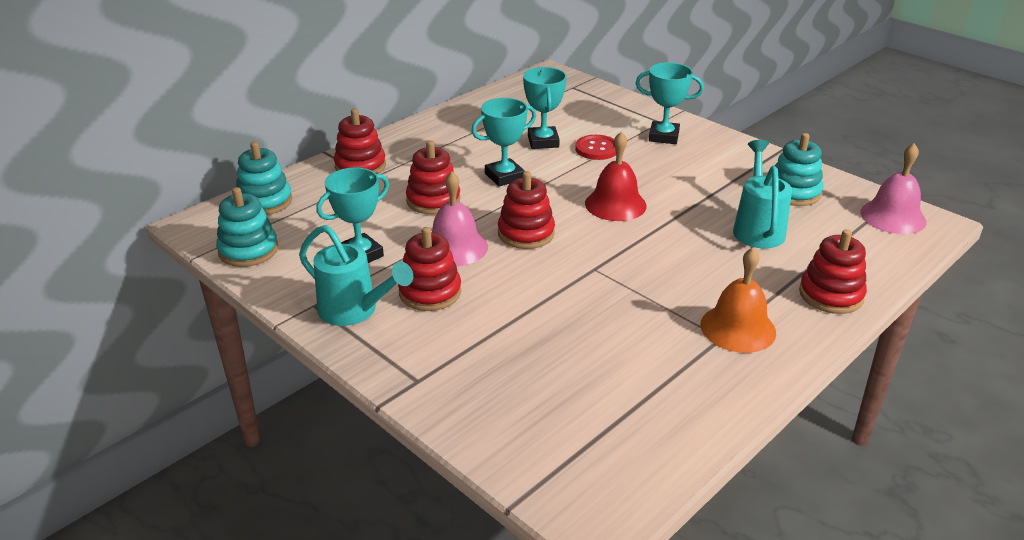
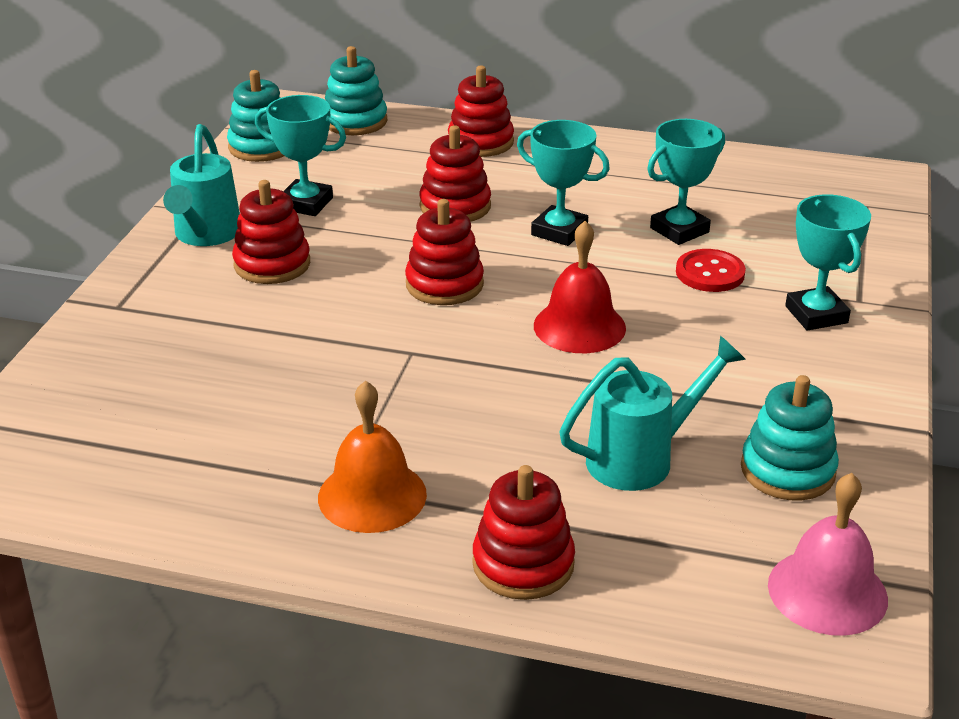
camera: 60 degrees right, 0 degrees up
(455, 247) = (372, 250): pink bell -> none

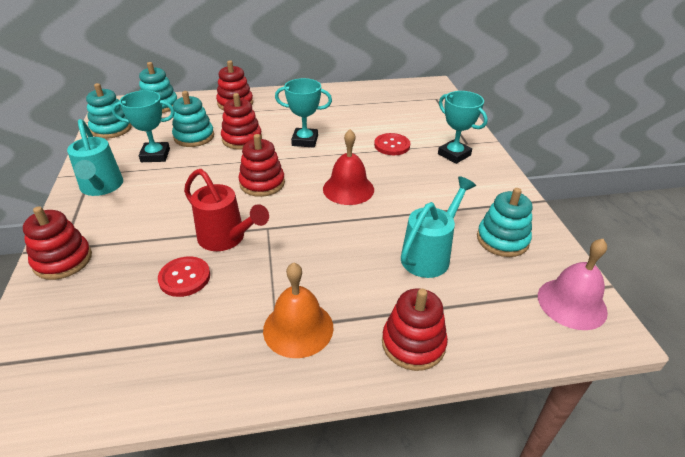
camera: 25 degrees left, 5 degrees up
(256, 388) = (184, 278): none -> red button
(272, 264) = (153, 195): red stacking toy -> red stacking toy (63, 260)
(342, 352) = (226, 239): none -> red watering can
(380, 186) = (194, 137): none -> turquoise stacking toy
(679, 230) = (363, 127): turquoise trophy -> none

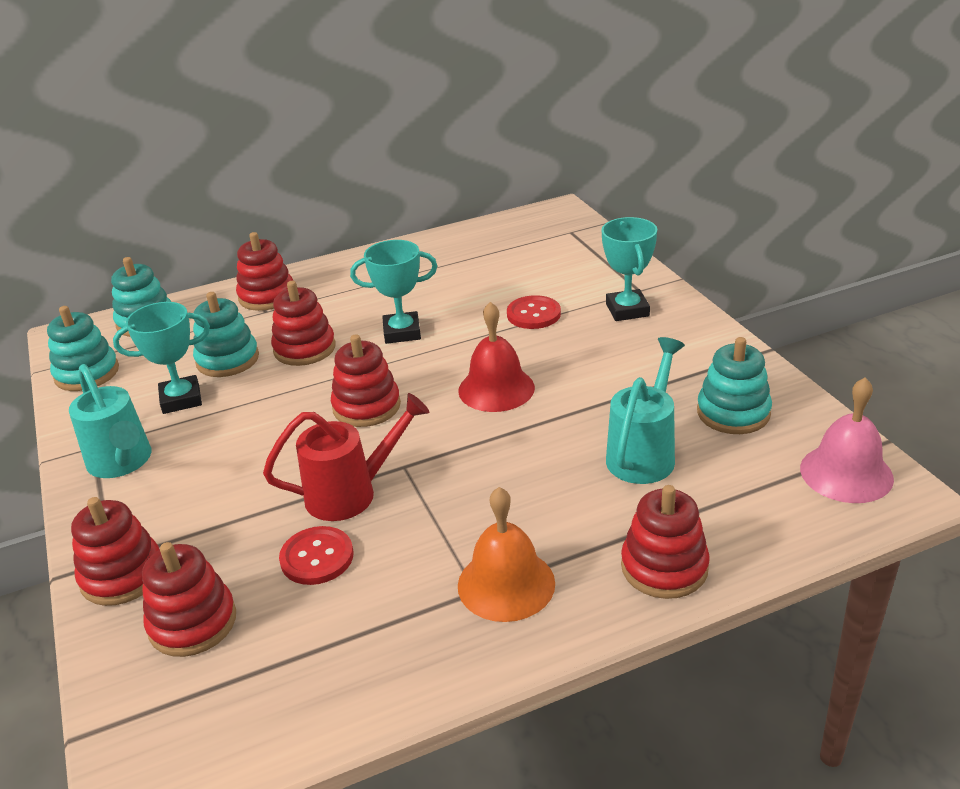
camera: 10 degrees left, 5 degrees down
(87, 304) = (192, 622): none -> red stacking toy
(226, 239) = (351, 493): red watering can -> red watering can turned 45 degrees counterclockwise
(454, 154) = (627, 310): turquoise trophy -> turquoise trophy turned 45 degrees clockwise

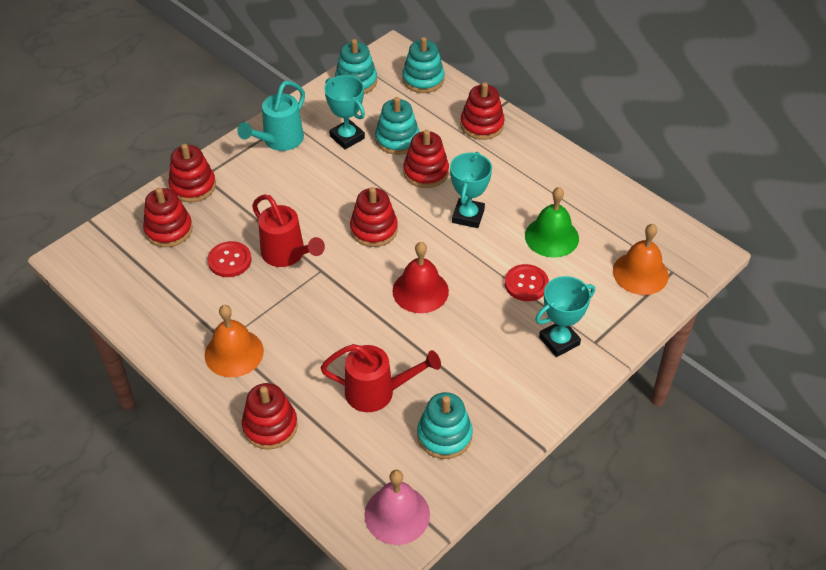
camera: 65 degrees right, 15 degrees up
(402, 332) = (468, 216): turquoise trophy -> turquoise trophy turned 45 degrees clockwise
(476, 286) = (551, 237): none -> green bell
(562, 247) = (640, 273): none -> orange bell
(644, 454) = (377, 392): turquoise watering can -> red watering can

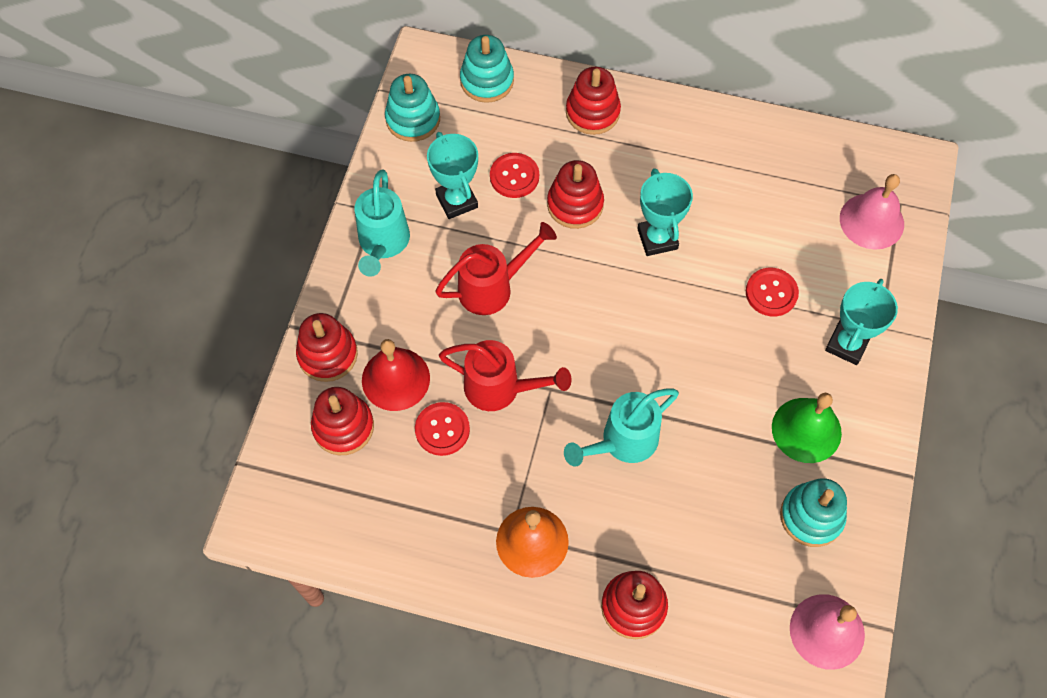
camera: 30 degrees left, 15 degrees up
(344, 324) = (623, 442): none -> turquoise watering can
(347, 137) = (456, 201): turquoise trophy -> turquoise trophy turned 45 degrees clockwise
(374, 229) = (571, 307): red stacking toy -> none
(377, 392) = (712, 504): red watering can -> red watering can (492, 287)
(397, 139) = (514, 176): turquoise stacking toy -> red button
(420, 291) = (672, 358): red bell -> red bell (395, 379)
(551, 237) = (758, 221): green bell -> green bell (806, 430)
(640, 273) = (871, 221): orange bell -> pink bell

